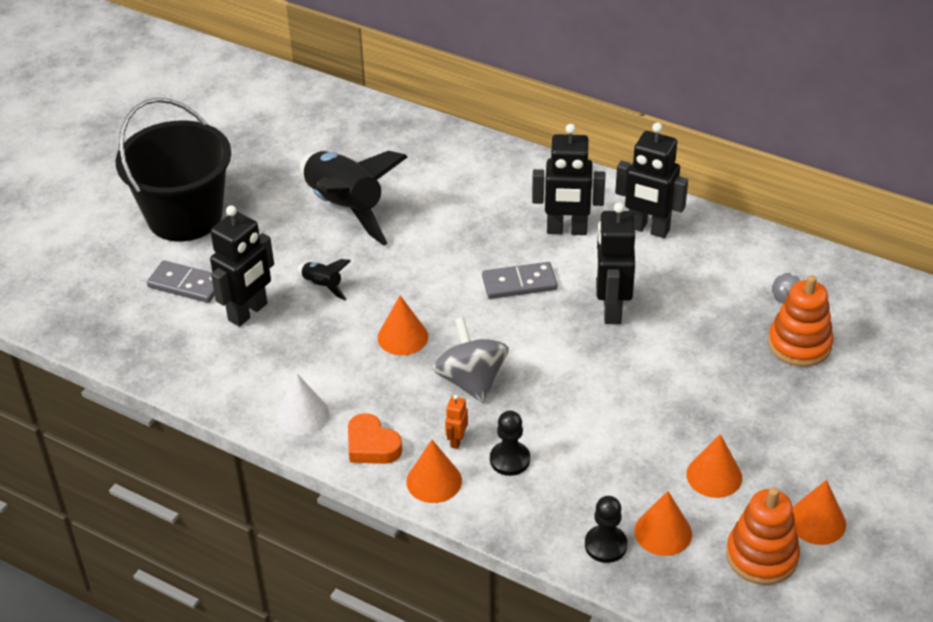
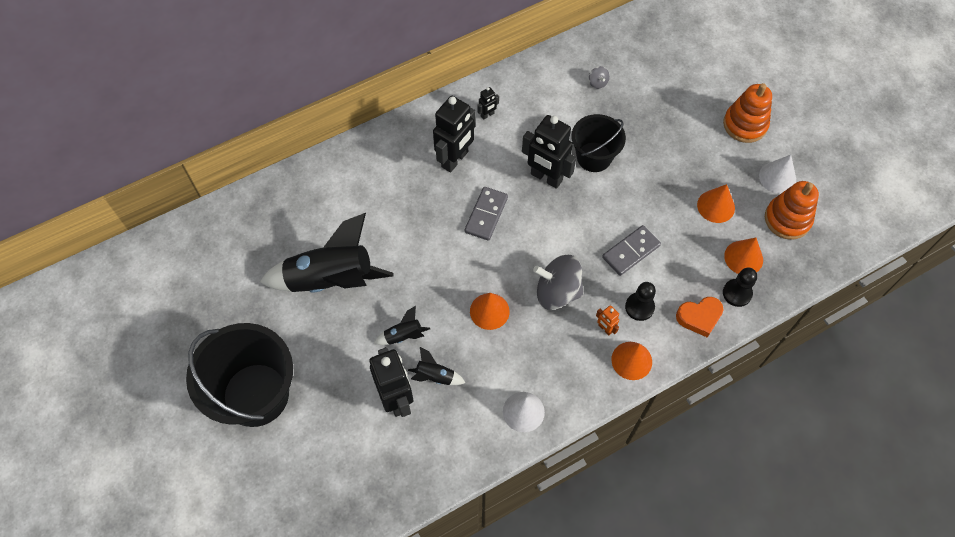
camera: 60 degrees left, 20 degrees up
(186, 284) = (335, 429): grey domino -> grey domino (631, 252)
(294, 329) = (435, 376): none -> black rocket
(372, 445) = (578, 382): orange heart -> orange heart (699, 317)
(648, 229) = (487, 115): black robot -> black robot, size x0.45
(678, 337) = (594, 157): none -> black bucket
(799, 344) = (640, 100): orange stacking toy -> orange stacking toy (745, 124)
(817, 521) = (777, 177): orange cone -> white cone

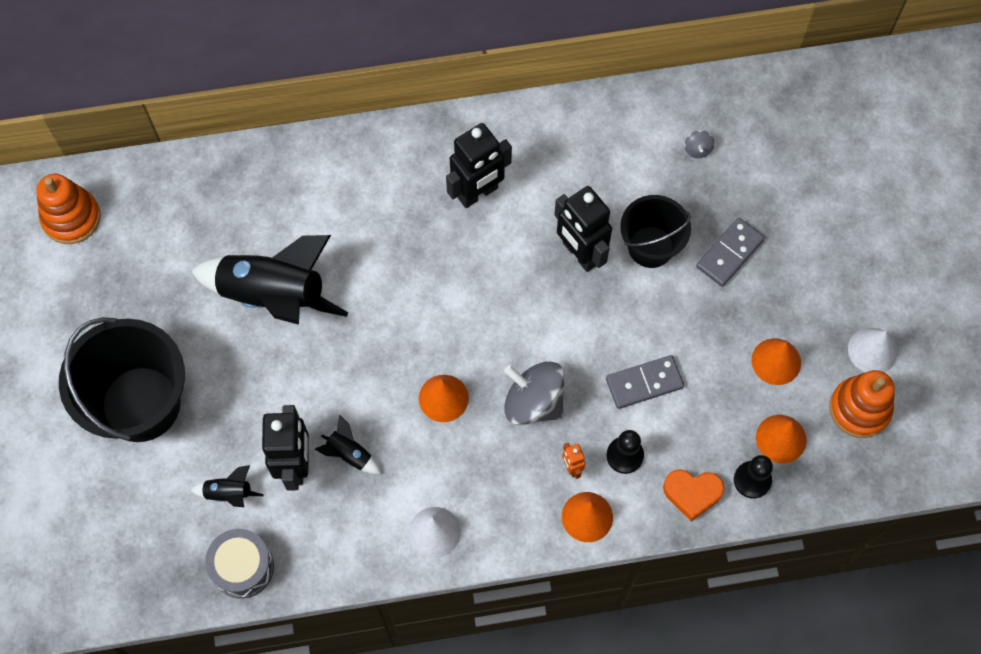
camera: 20 degrees right, 5 degrees up
(385, 492) = (242, 567): none -> grey drum
(403, 336) = (332, 393): black rocket -> black rocket (229, 493)
(486, 215) = (487, 277): grey domino -> grey domino (729, 253)
(487, 115) = (541, 147): black robot -> none
(745, 124) = (862, 267): orange stacking toy -> orange stacking toy (71, 218)

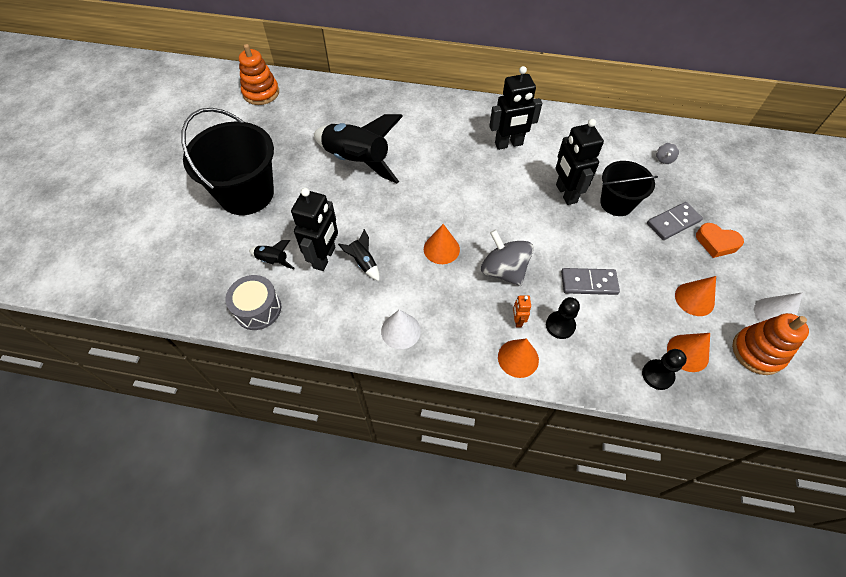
camera: 20 degrees right, 10 degrees down
(692, 493) = (606, 369): orange heart -> orange heart (716, 243)

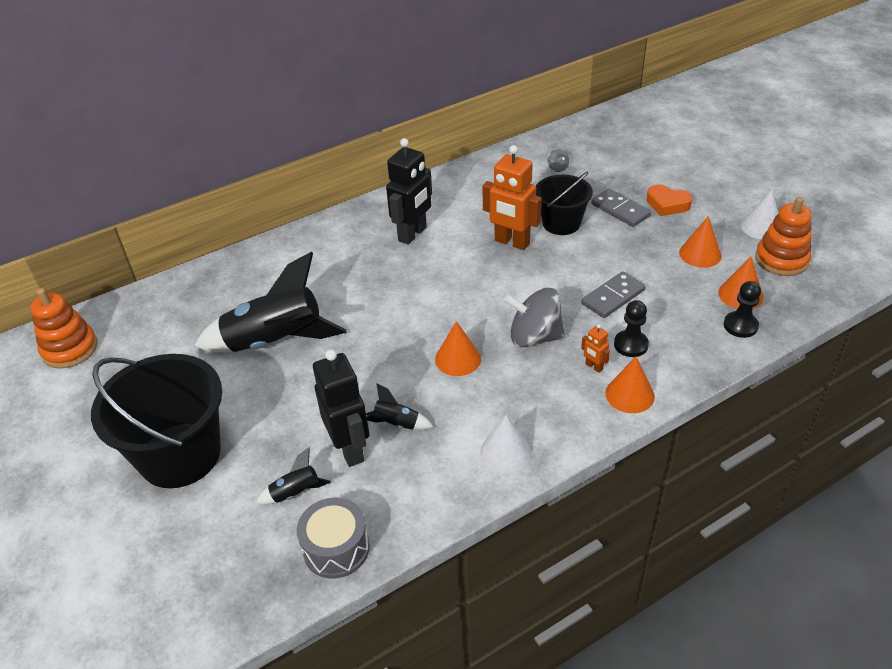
camera: 40 degrees left, 15 degrees down
(565, 194) = (511, 242): black robot -> orange robot
(673, 222) = (620, 210): grey domino -> grey domino turned 60 degrees counterclockwise
(716, 243) = (667, 204): orange heart -> orange heart turned 45 degrees clockwise

